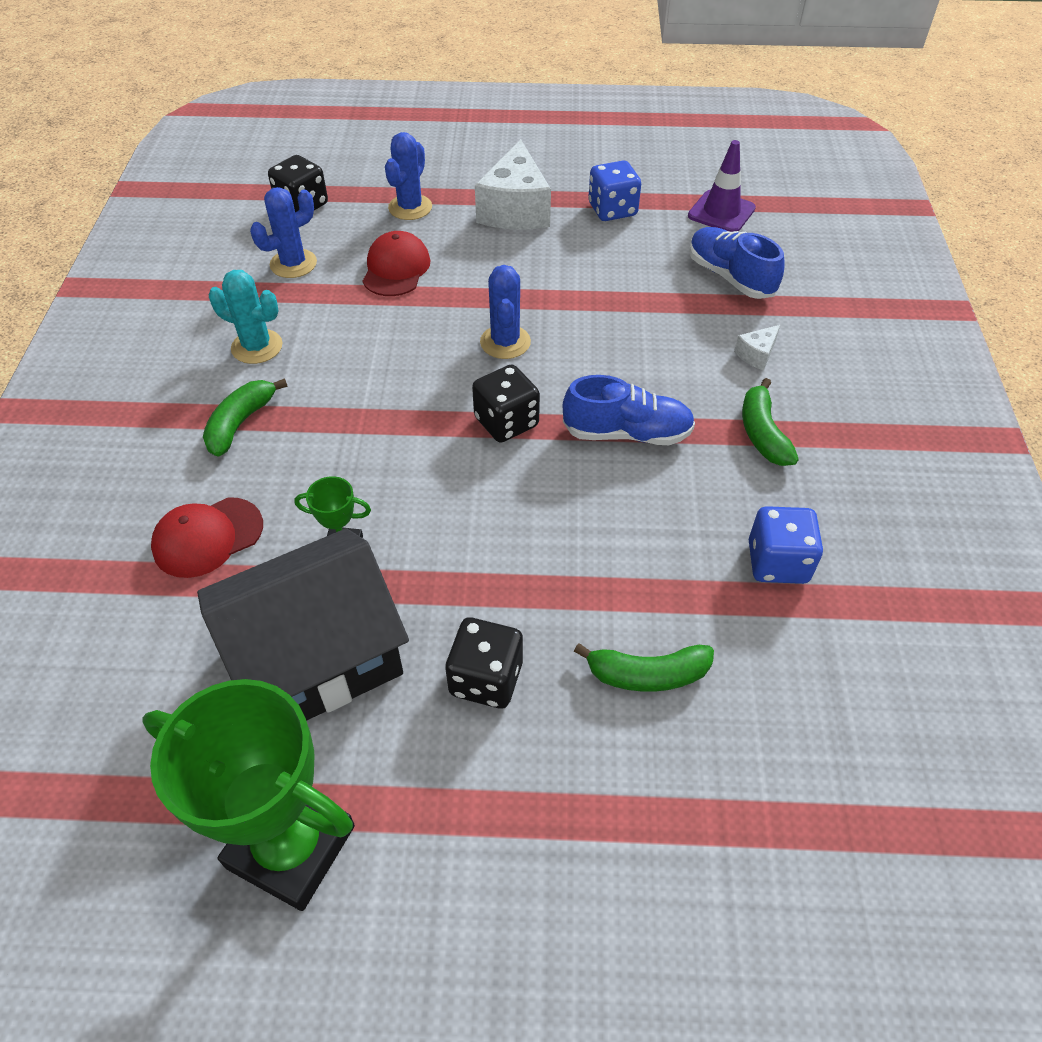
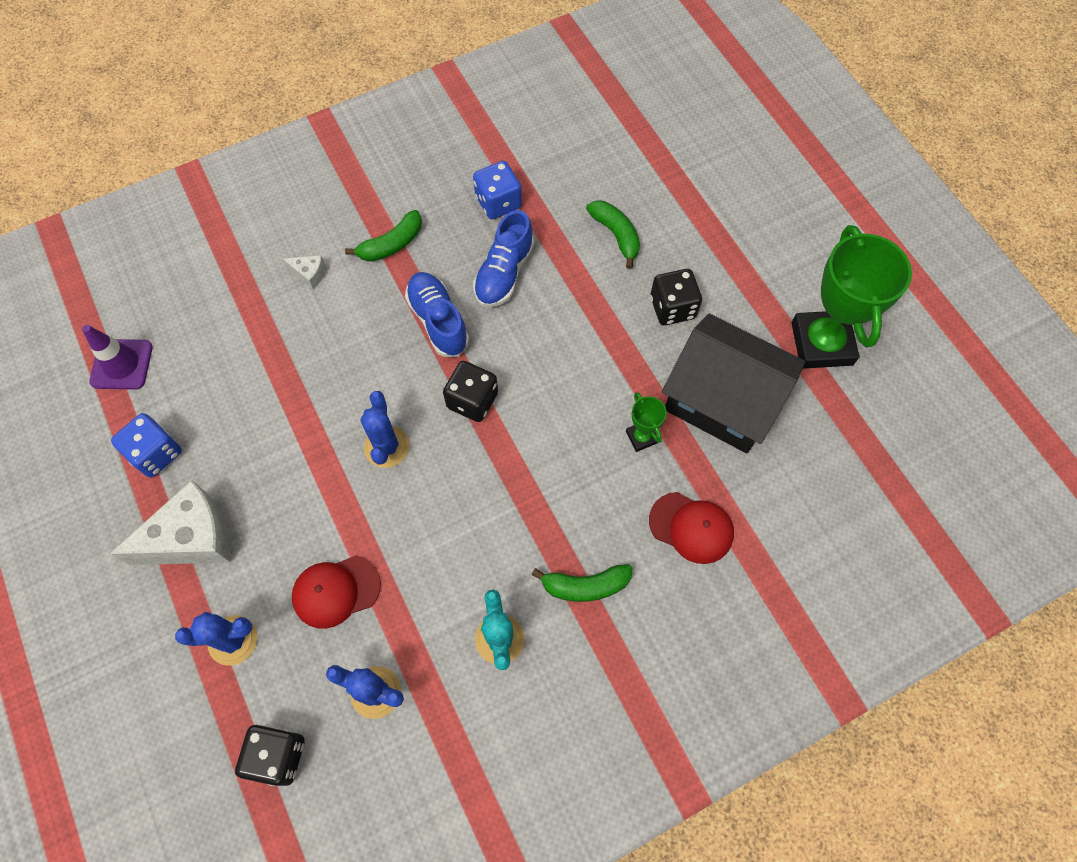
camera: 120 degrees left, 15 degrees up
(505, 342) = (386, 447): blue cactus -> blue cactus turned 60 degrees counterclockwise
(730, 277) = (218, 324): blue shoe -> blue shoe (504, 273)

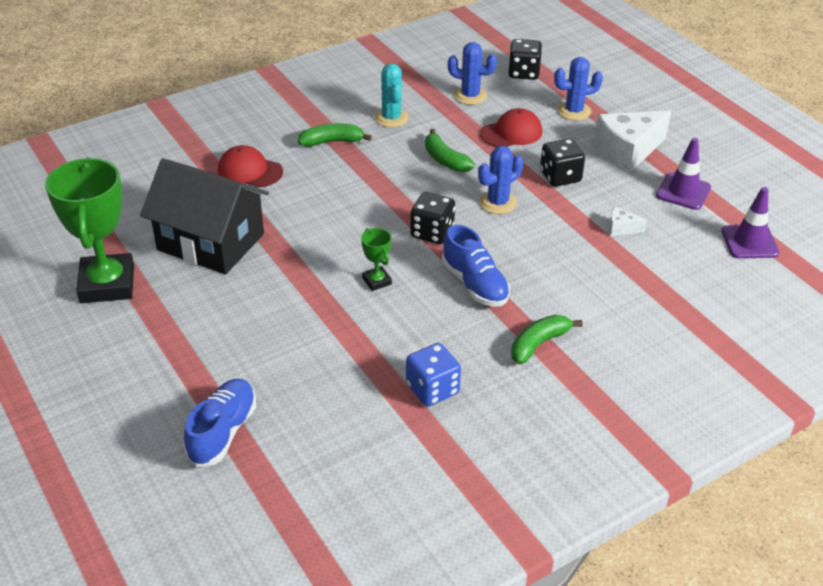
camera: 175 degrees right, 25 degrees down
(156, 453) = (683, 192): blue dice -> purple traffic cone
(309, 274) = (613, 314): white cheese -> white cheese (621, 228)
(386, 447) = (498, 203): blue cactus -> blue cactus turned 60 degrees clockwise
(504, 273) = (417, 324): blue shoe -> blue shoe (223, 432)
(616, 235) = (300, 364): green banana -> green banana (445, 160)
(641, 437) = (284, 217): green trophy -> green trophy (377, 281)
(672, 308) = (247, 304): black dice -> black dice (560, 177)

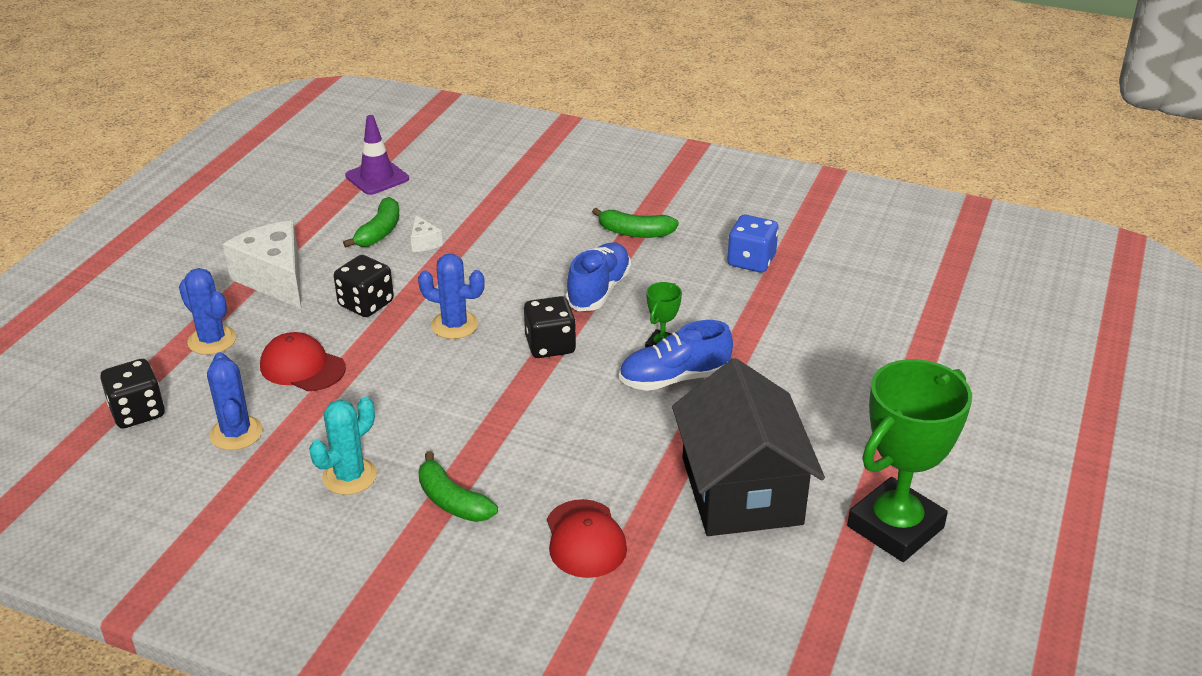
camera: 125 degrees left, 5 degrees down
(223, 432) = (936, 339): blue shoe -> blue shoe (674, 378)
(445, 160) = (406, 392): green banana -> green banana (379, 232)
(627, 151) = (275, 279): white cheese -> white cheese turned 150 degrees counterclockwise
(683, 192) = (324, 228): purple traffic cone -> none

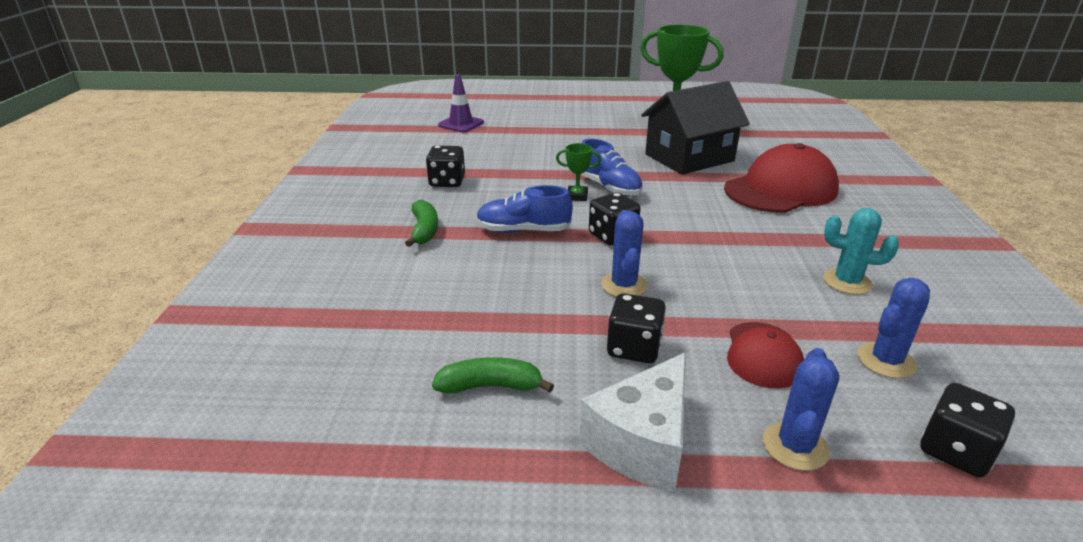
camera: 110 degrees left, 5 degrees down
(377, 177) = (350, 437): purple traffic cone -> purple traffic cone (461, 124)
(424, 242) = (497, 344): white cheese -> none
(452, 501) = (811, 235): green banana -> none
(585, 539) = (780, 189): red cap -> red cap, size x1.83
(751, 261) = (447, 182): blue dice -> black dice

